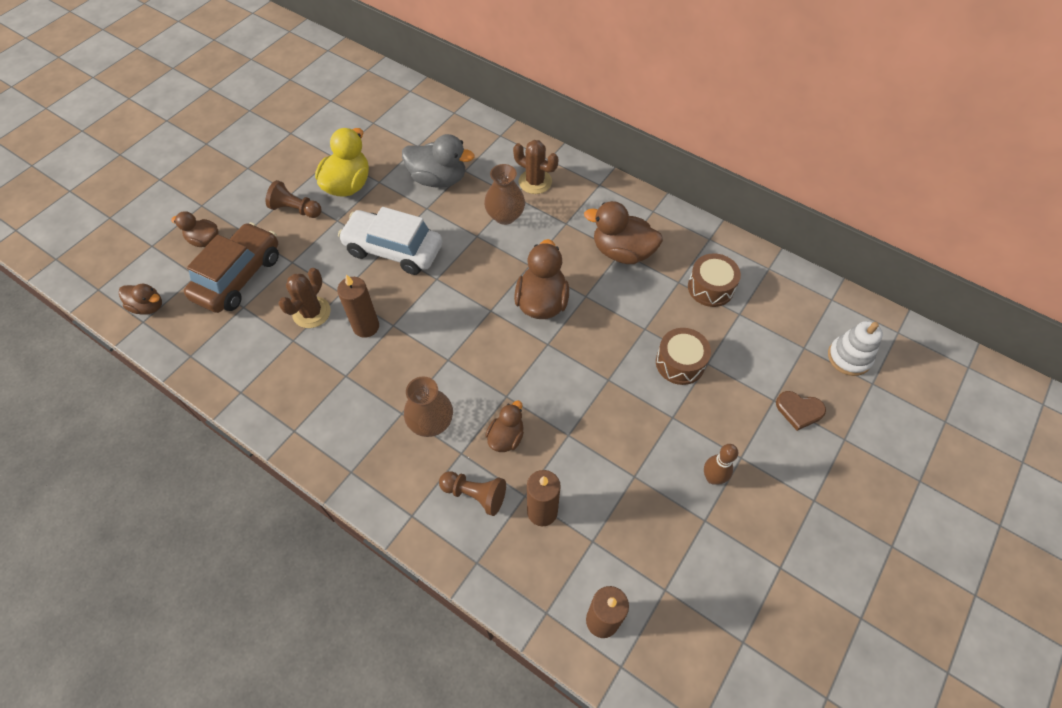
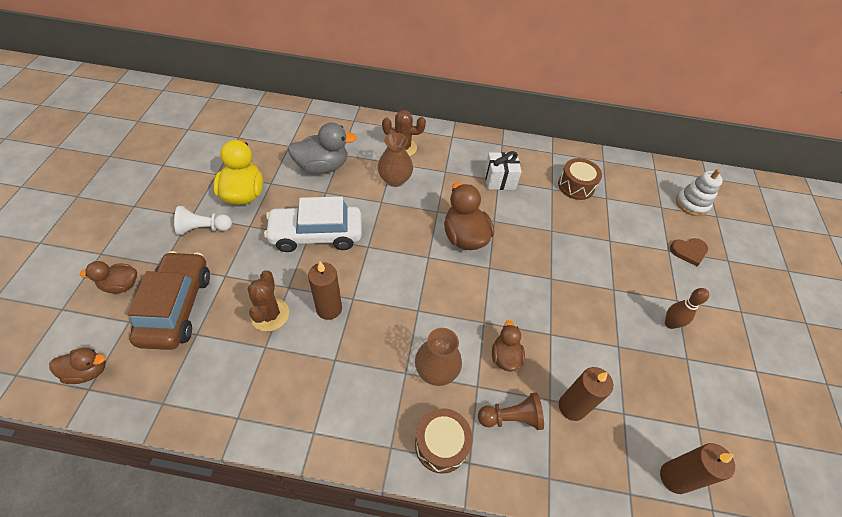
camera: 30 degrees left, 5 degrees down
(296, 209) = (204, 228): brown pawn -> white pawn
(622, 252) = (499, 180): brown duck -> white gift
(680, 363) = (592, 247): brown drum -> brown drum (441, 444)

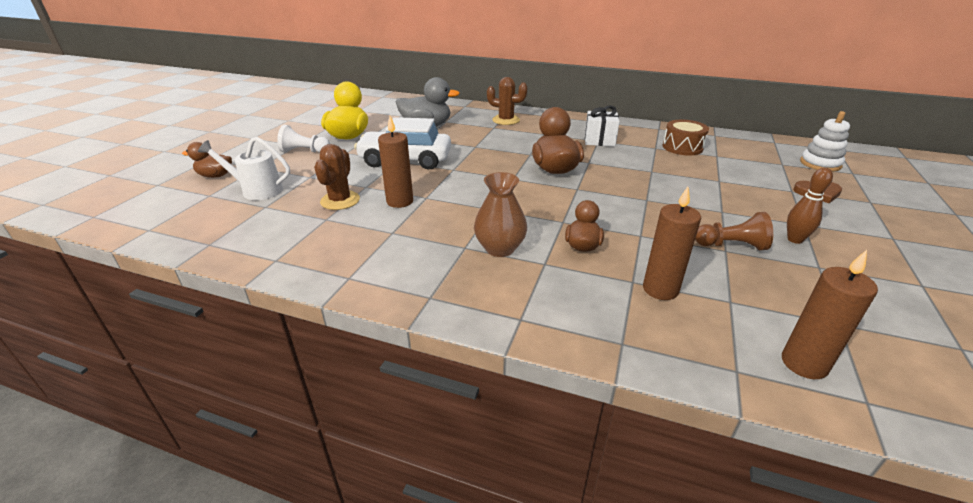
camera: 15 degrees right, 20 degrees down
(88, 371) = (155, 219): brown duck -> none
(177, 307) = (256, 190): brown car -> white watering can
(395, 179) = (493, 136): brown vase -> none
(441, 444) = (490, 301): brown drum -> none
(511, 417) = (580, 290): brown pawn -> brown pawn (731, 245)

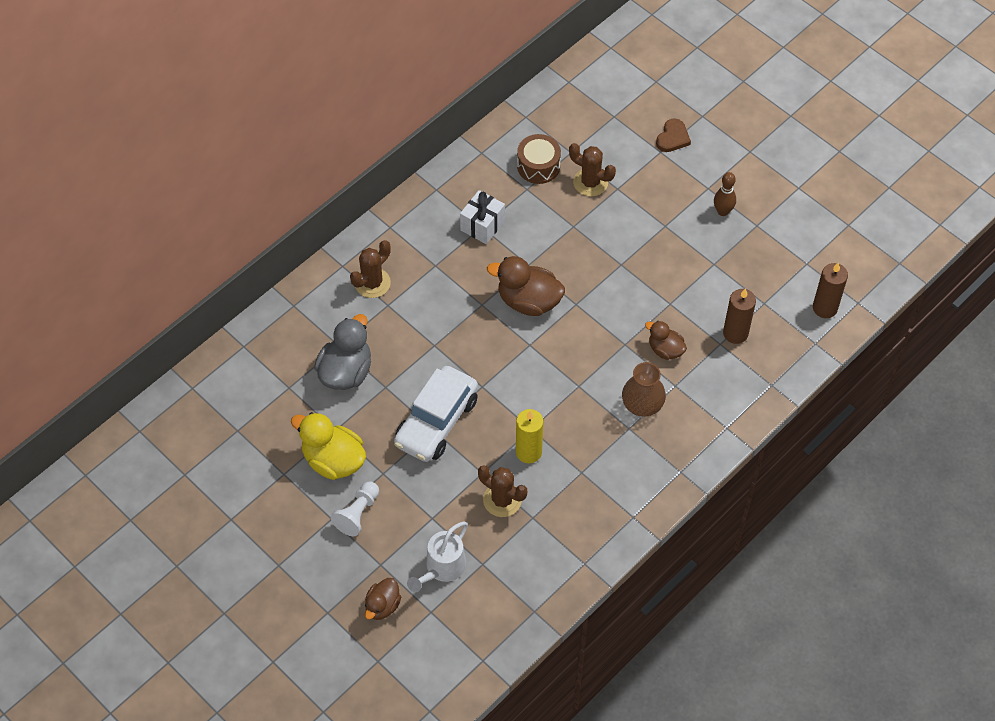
camera: 65 degrees left, 25 degrees up
(400, 201) = (528, 452): brown candle -> yellow candle
(704, 168) = (590, 182): none -> brown cactus
(731, 245) = (710, 256): brown pawn -> none
(820, 164) = (629, 89): white stacking toy -> none

